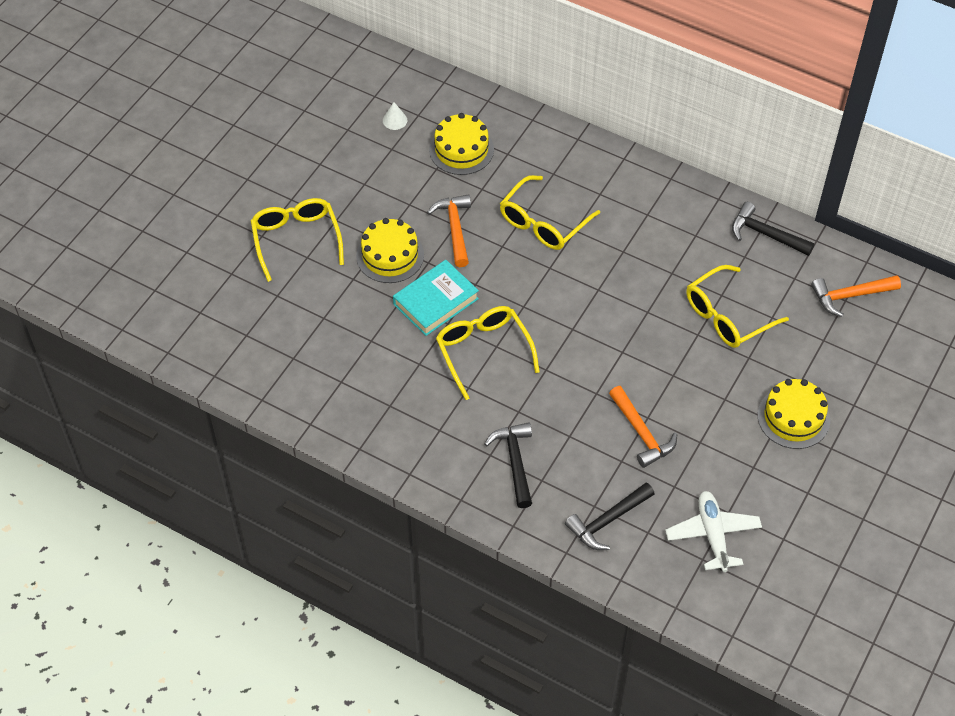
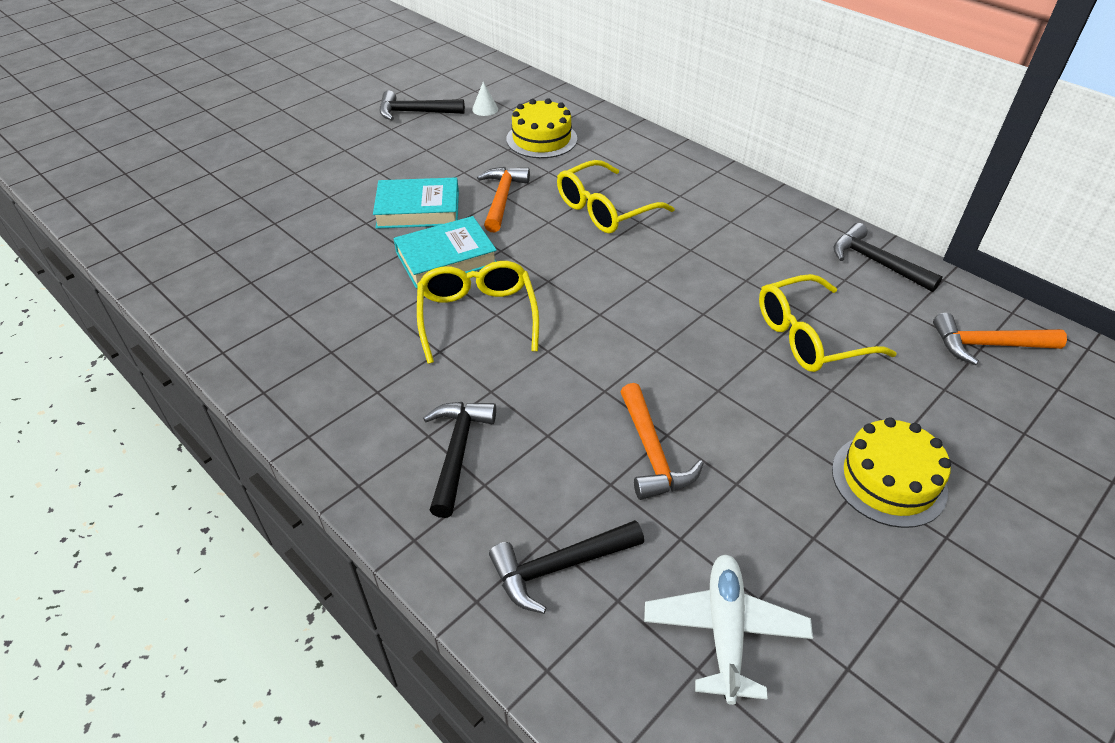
camera: 15 degrees right, 10 degrees down
(296, 239) = (327, 181): yellow glasses -> none
(332, 138) = (415, 112): none -> black hammer
(390, 255) = (418, 209): yellow cake -> turquoise book

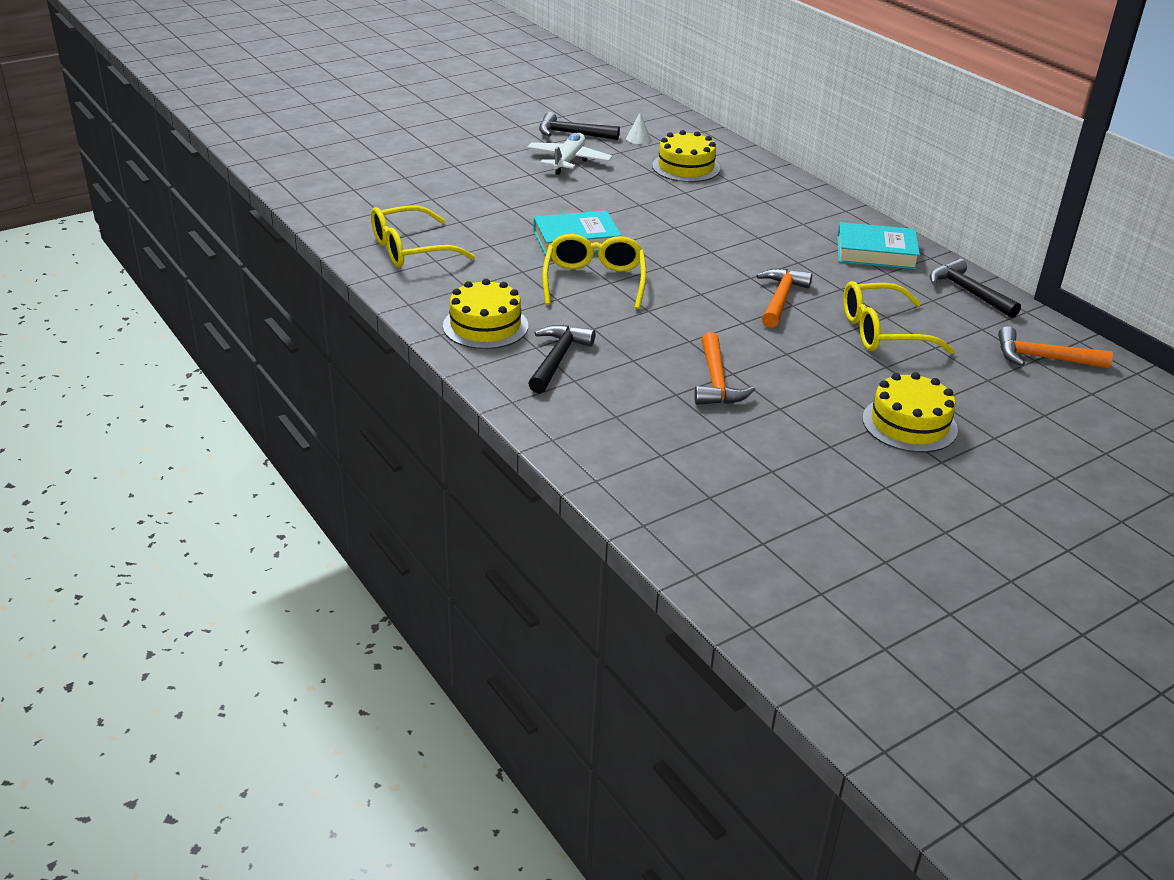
camera: 10 degrees right, 10 degrees down
(361, 412) = (485, 326): none -> yellow cake
(418, 209) = (559, 204): turquoise book -> turquoise book (876, 252)
(502, 198) = (637, 206): orange hammer -> orange hammer (780, 299)
(559, 567) = (621, 431): black hammer -> none
(604, 209) = (728, 225): yellow glasses -> yellow glasses (410, 250)
(724, 631) = (738, 482): white plane -> white plane (568, 161)

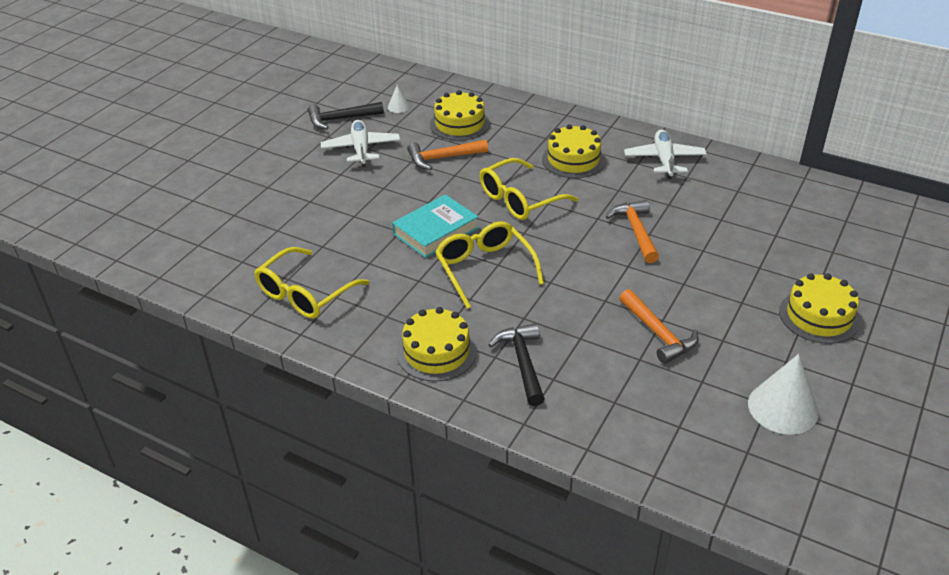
camera: 25 degrees left, 5 degrees up
(775, 225) = (573, 160): none -> yellow cake
(785, 478) = (783, 408): none -> white cone
(876, 252) = (664, 160): turquoise book -> white plane
(882, 332) = (730, 235): yellow glasses -> yellow glasses (519, 199)
(968, 292) = (754, 174): black hammer -> none
(1043, 358) = (849, 217): orange hammer -> orange hammer (442, 158)

